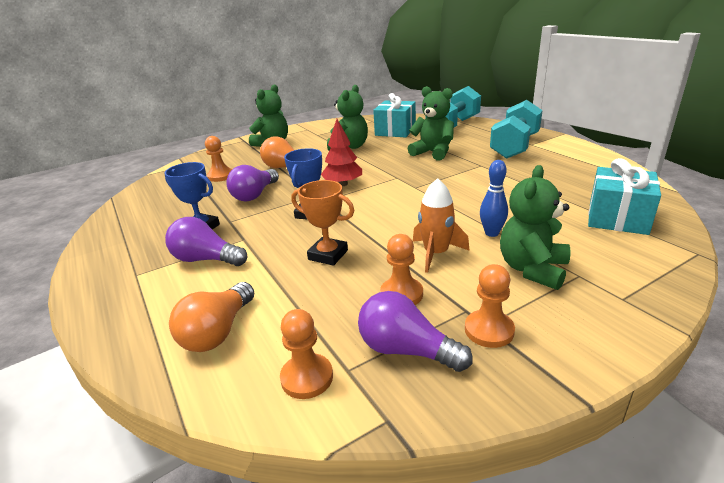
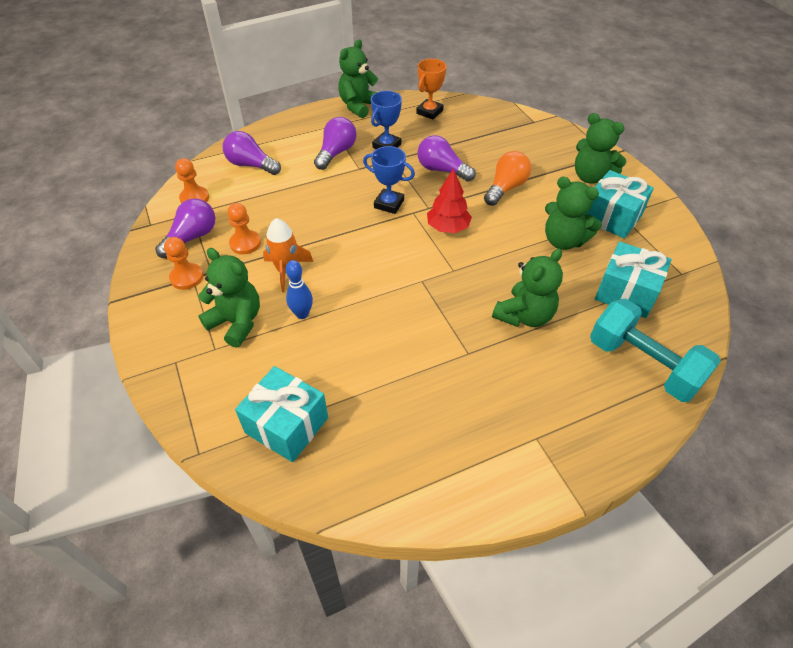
camera: 95 degrees right, 20 degrees up
(95, 260) = (359, 106): none -> green teddy bear
(218, 332) = (251, 165): orange light bulb -> purple light bulb
(220, 176) = (495, 146): orange pawn -> none
(320, 136) = (611, 217): none -> turquoise gift
(328, 255) = (314, 211): orange trophy -> orange trophy (429, 112)
(514, 146) = (529, 412): turquoise dumbbell -> none

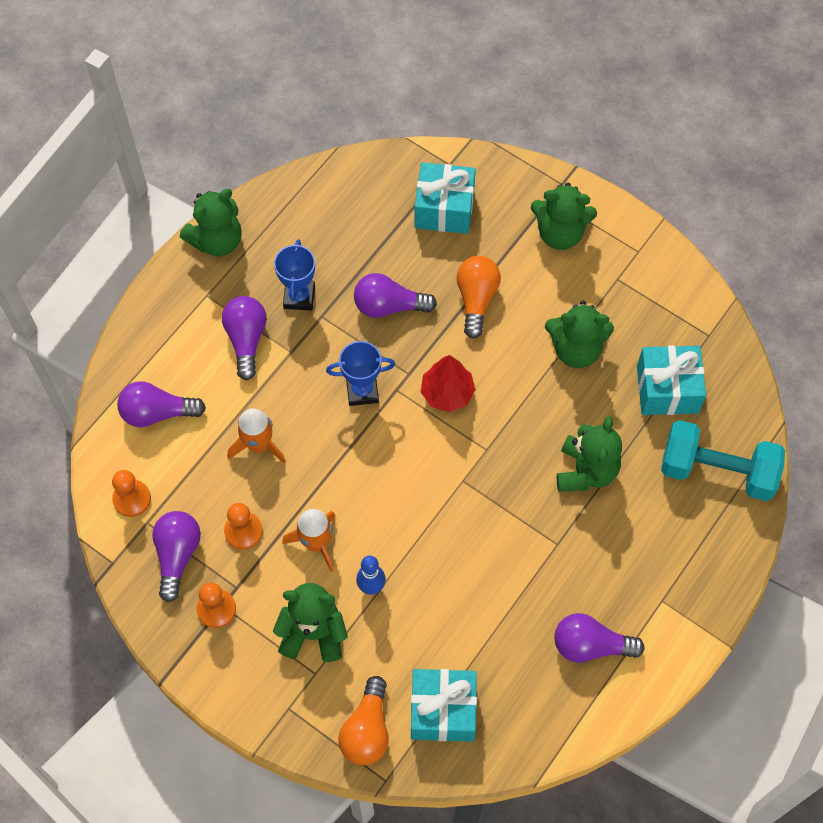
camera: 30 degrees left, 15 degrees up
(217, 407) = (367, 730): none -> orange light bulb
(297, 204) = (258, 445): none -> orange rocket
(359, 106) = (217, 241): green teddy bear -> green teddy bear turned 135 degrees counterclockwise
(429, 112) = (313, 208): orange trophy -> none
(448, 441) = (590, 645): none -> purple light bulb
(611, 217) = (609, 288): turquoise gift -> turquoise gift (444, 209)

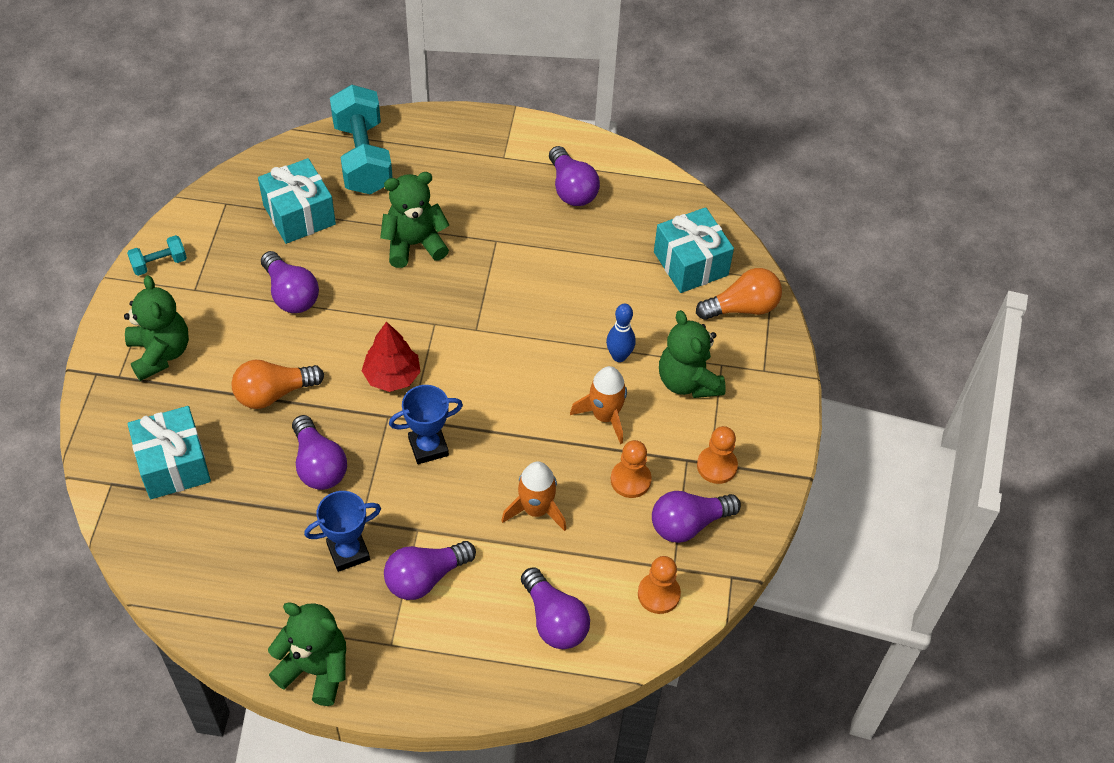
camera: 120 degrees left, 10 degrees down
(362, 391) = (428, 447): blue trophy -> blue trophy turned 75 degrees counterclockwise
(576, 349) = (291, 294): green teddy bear -> purple light bulb
(659, 262) = (159, 263): none -> turquoise dumbbell

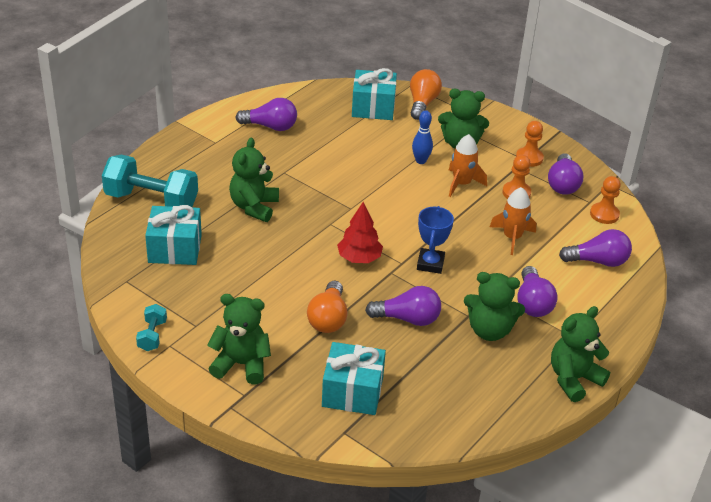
camera: 60 degrees left, 15 degrees down
(291, 294) = (245, 279): purple light bulb -> none
(348, 552) = (489, 330): blue trophy -> green teddy bear

